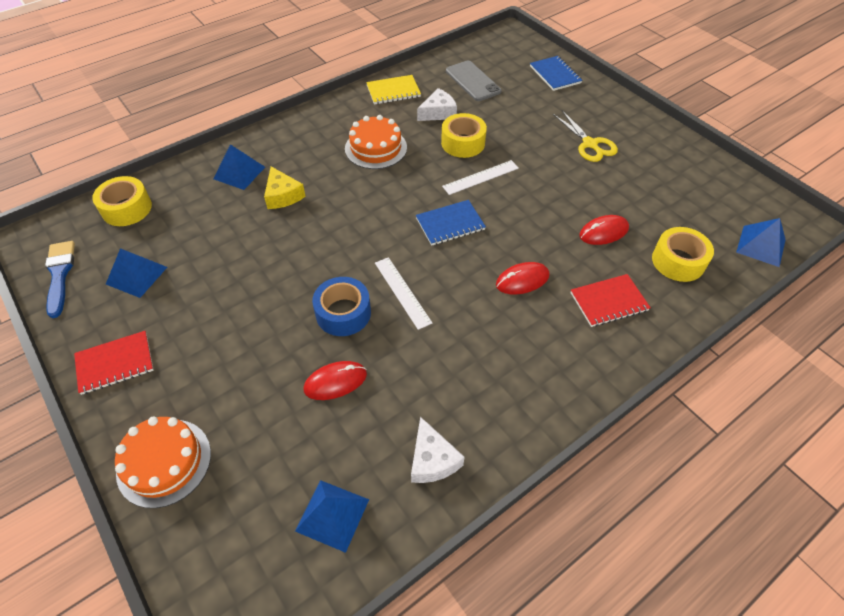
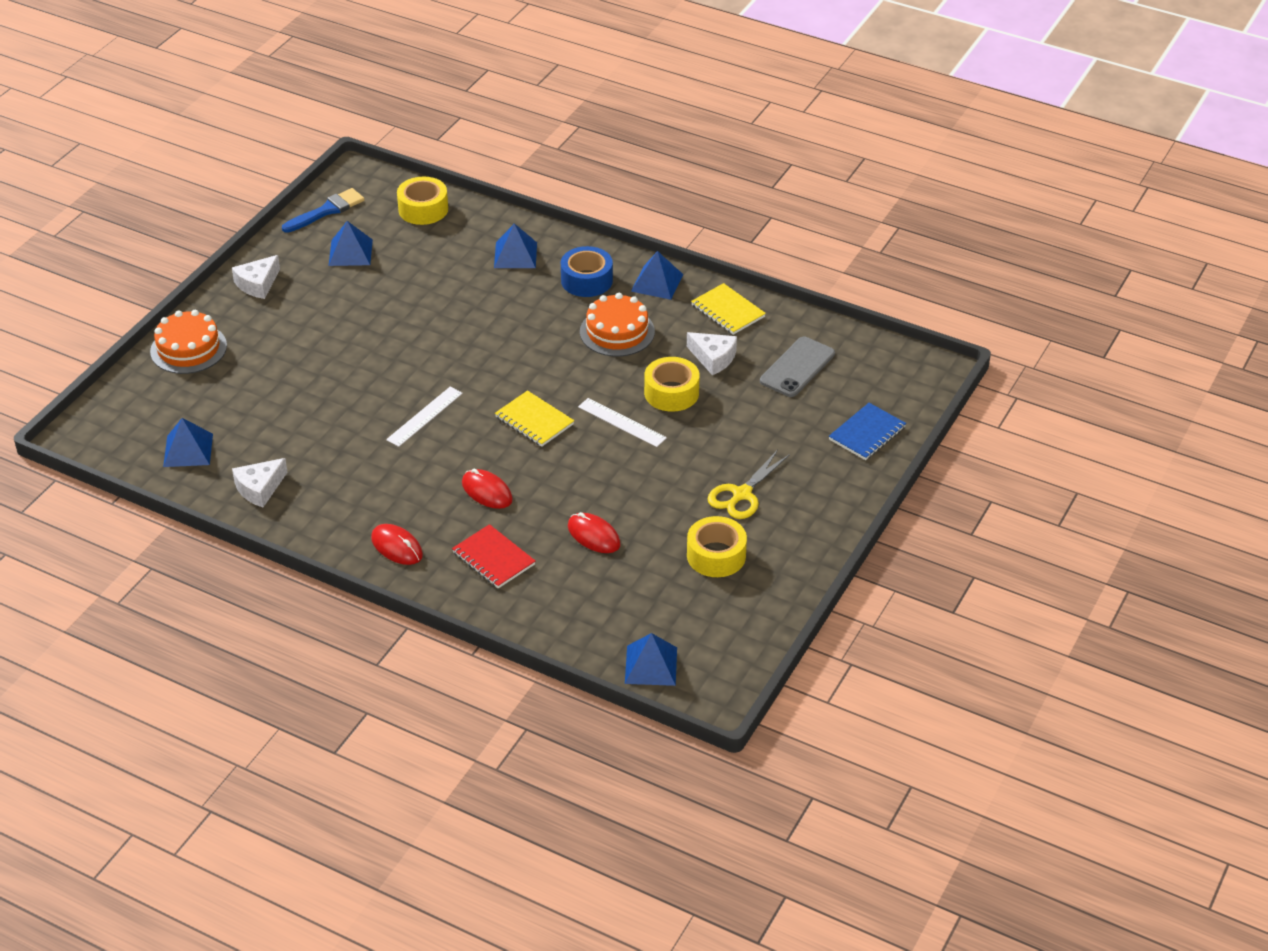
camera: 65 degrees right, 10 degrees down
(115, 363) = (258, 284): red notebook -> white cheese
(283, 195) = (502, 295): yellow cheese -> none
(335, 382) = (304, 409): red mouse -> red mouse (397, 547)
(336, 112) = (657, 282): none -> blue pyramid
(343, 313) = (379, 388): blue tape -> blue tape (586, 280)
(450, 224) = (534, 421): blue notebook -> yellow notebook
(678, 261) = (583, 601): yellow tape -> yellow tape (716, 555)

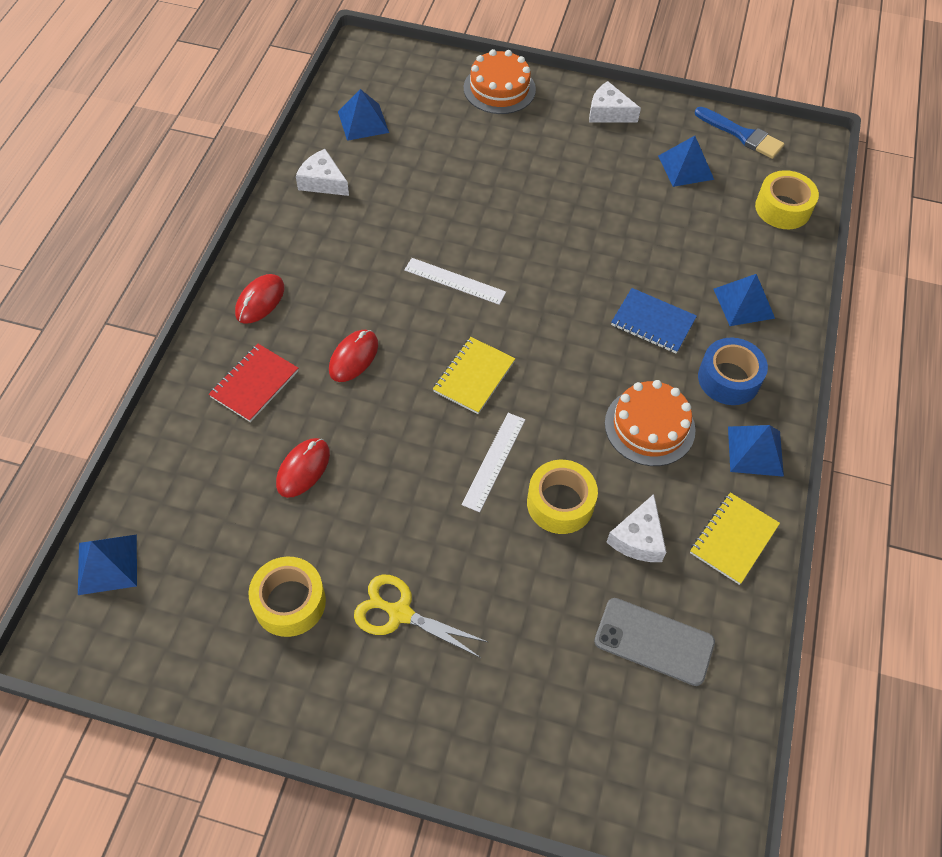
camera: 75 degrees right, 15 degrees up
(867, 433) = (550, 753): blue notebook -> blue notebook (653, 322)

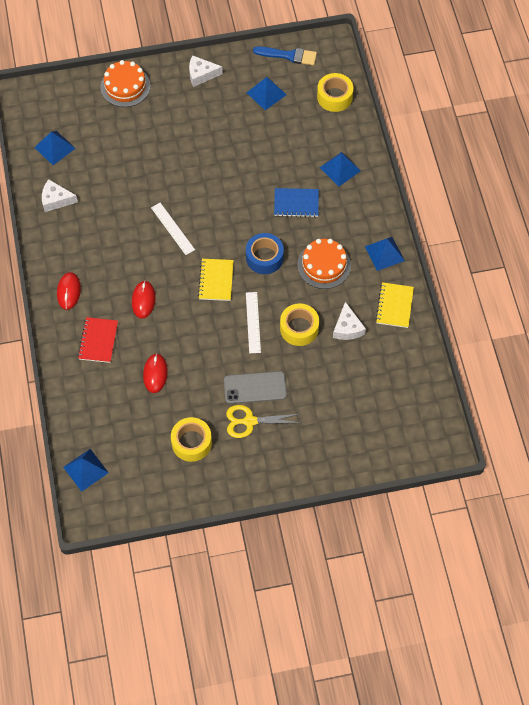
camera: 25 degrees left, 5 degrees up
(455, 281) = (172, 228): white ruler -> white ruler turned 60 degrees clockwise
(654, 641) = (380, 375): grey phone -> grey phone (255, 387)
(728, 379) = (352, 218): blue tape -> blue tape (264, 257)

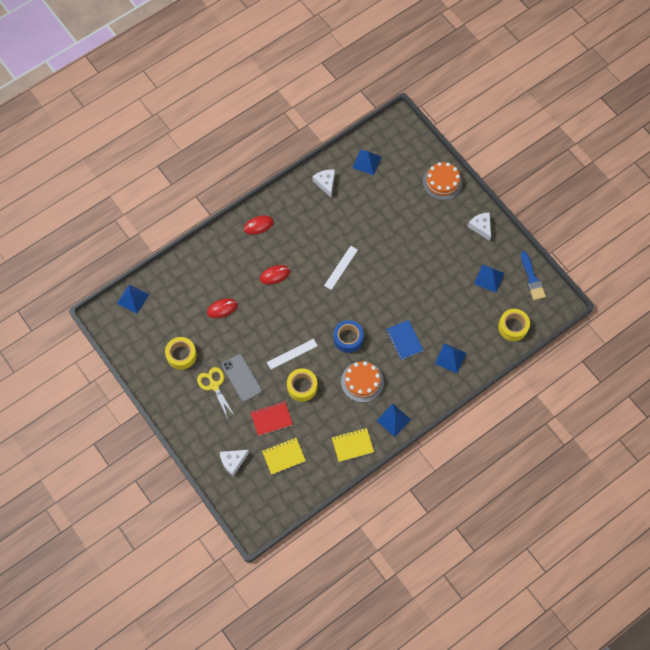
camera: 65 degrees right, 5 degrees up
(98, 341) = (230, 261): red notebook -> red notebook (271, 419)
(216, 280) = (313, 315): yellow notebook -> yellow notebook (283, 456)
(347, 328) = (318, 419): white cheese -> white cheese (233, 461)

